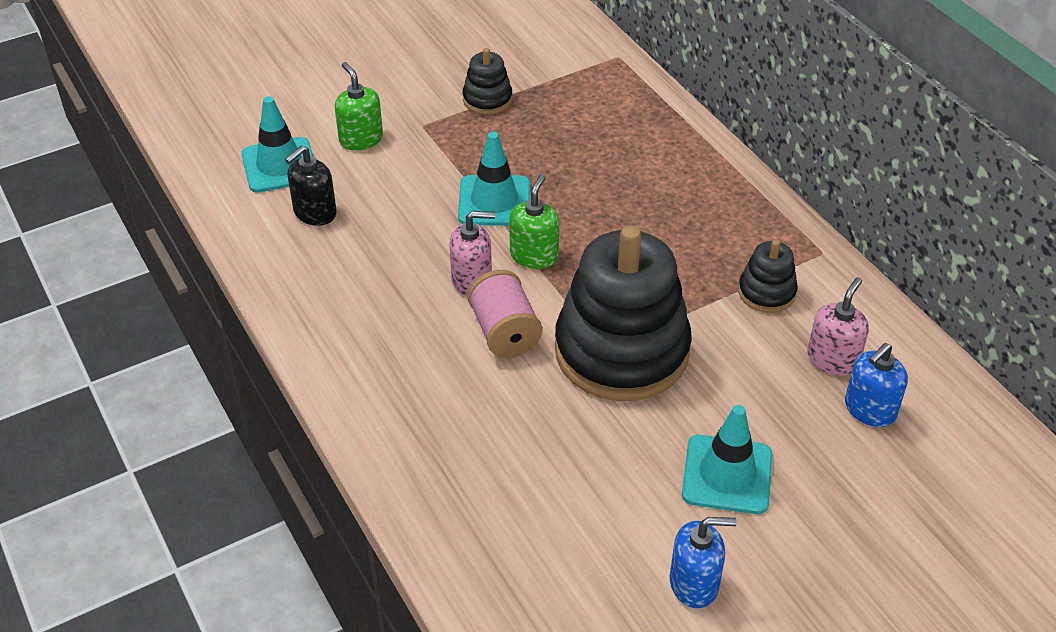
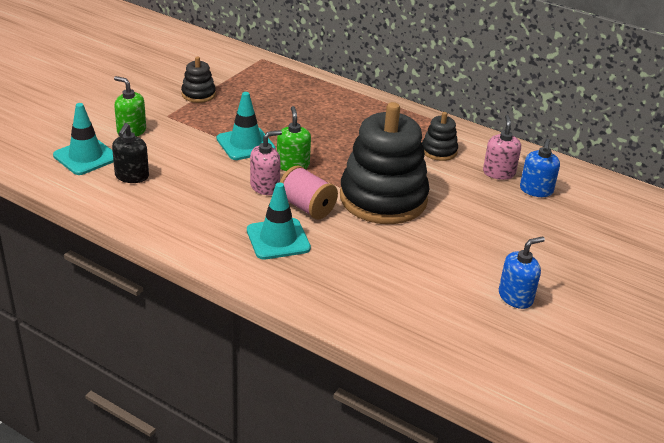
camera: 30 degrees left, 10 degrees down
(727, 475) = (489, 241): turquoise traffic cone -> turquoise traffic cone (278, 239)

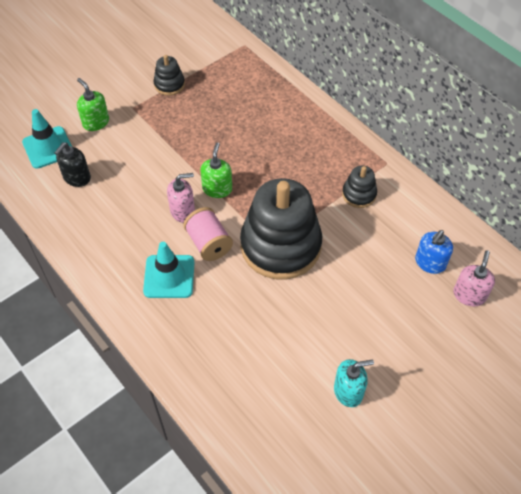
camera: 20 degrees right, 20 degrees up
(245, 144) = (186, 155): turquoise traffic cone -> none
(498, 173) = (404, 233): pink soap dispenser -> pink soap dispenser (469, 295)
(515, 297) = (348, 391): blue soap dispenser -> turquoise soap dispenser

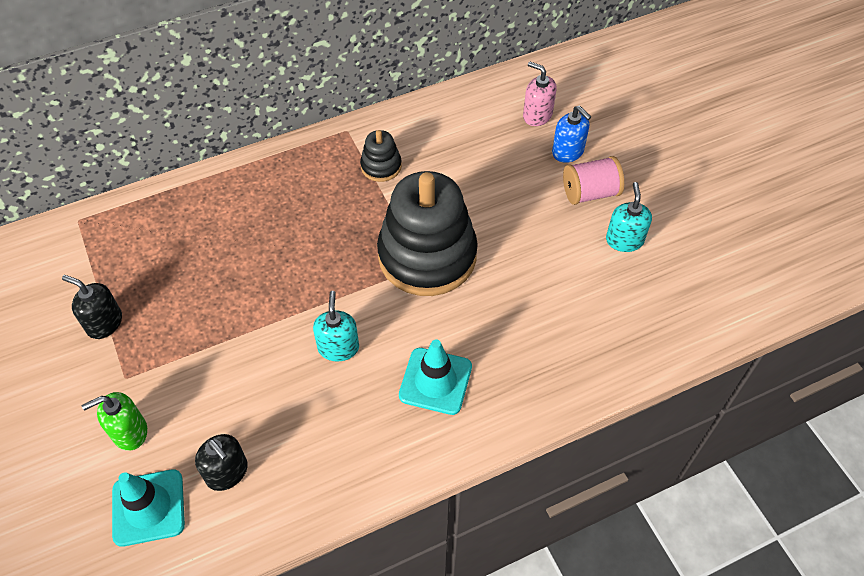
camera: 75 degrees left, 0 degrees up
(169, 84) = (104, 323): black stacking toy -> black soap dispenser
(183, 211) = (338, 347): pink soap dispenser -> turquoise soap dispenser
(209, 243) = (399, 328): pink spool -> pink spool (590, 193)
(217, 189) = (318, 302): green soap dispenser -> none
(430, 263) = (491, 133): blue soap dispenser -> blue soap dispenser (568, 152)

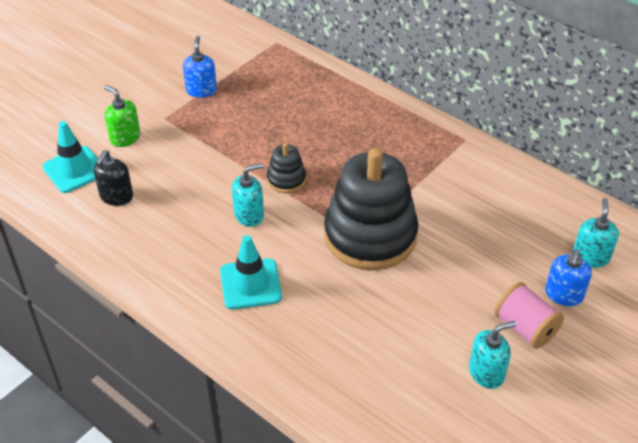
camera: 65 degrees right, 10 degrees down
(104, 323) = (201, 90): black soap dispenser -> blue soap dispenser
(381, 166) = (443, 174): black stacking toy -> black stacking toy (286, 179)
(537, 115) = (590, 257): pink soap dispenser -> turquoise soap dispenser

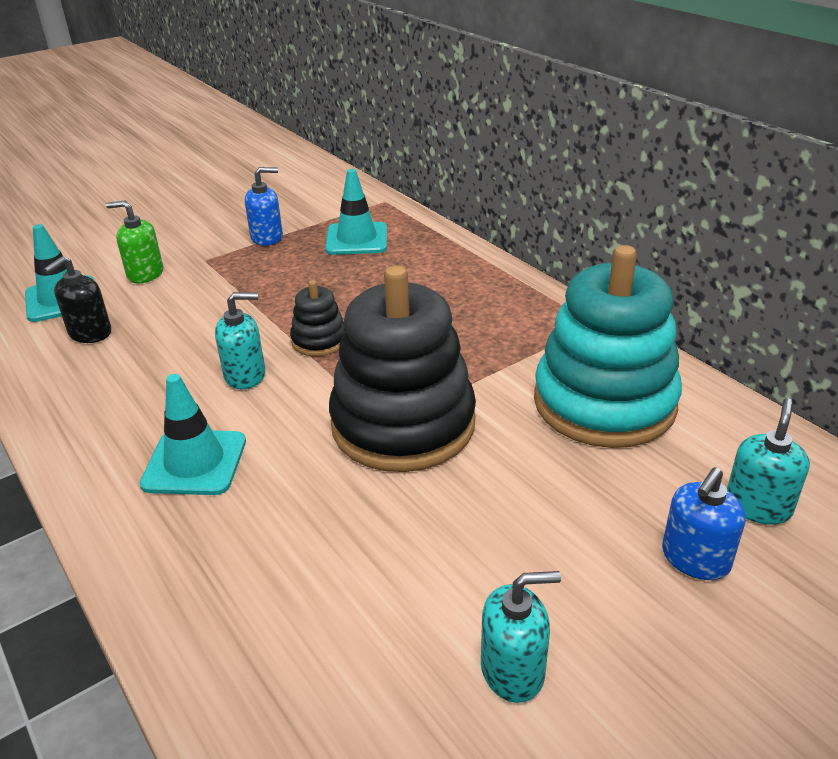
camera: 15 degrees right, 10 degrees down
(125, 137) = (145, 274): green soap dispenser -> green soap dispenser turned 45 degrees counterclockwise
(201, 90) = (267, 237): blue soap dispenser -> blue soap dispenser turned 60 degrees clockwise
(271, 84) = (356, 239): none -> turquoise traffic cone
(488, 201) = (604, 403): none -> turquoise stacking toy
(525, 328) = (609, 603): pink spool -> none

